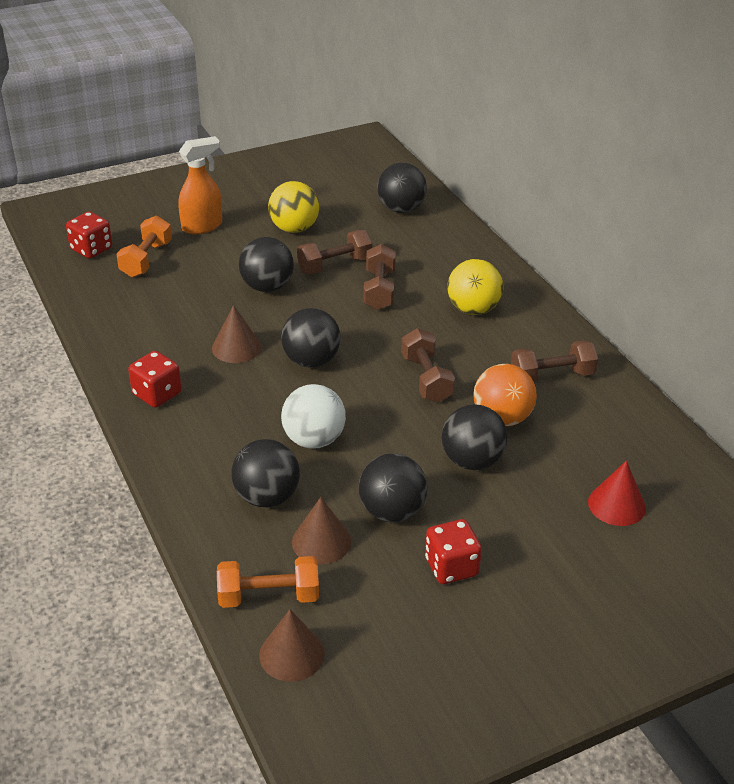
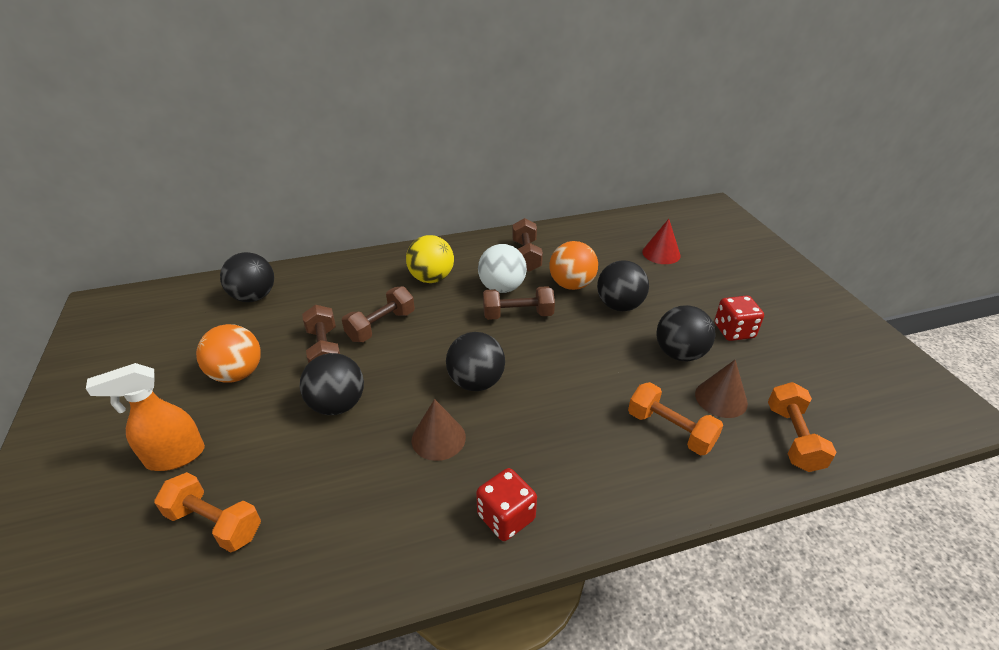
camera: 80 degrees left, 0 degrees up
(91, 249) = (142, 598): red dice -> none
(202, 226) = (175, 456): orange spray bottle -> orange spray bottle turned 90 degrees counterclockwise
(267, 497) = (670, 430): black ball -> orange dumbbell
(292, 654) = (851, 428): brown cone -> none
(294, 228) = (237, 374): yellow ball -> orange ball
(314, 440) = (592, 391): white ball -> white ball (502, 288)
(379, 290) = (381, 326): brown dumbbell -> brown dumbbell turned 60 degrees counterclockwise

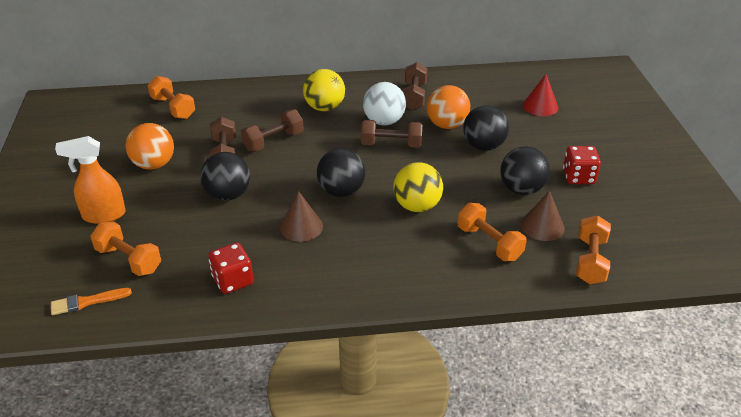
camera: 10 degrees right, 0 degrees up
(156, 607) = (87, 302): none -> orange brush
(254, 297) = (173, 108): black ball -> orange dumbbell
(506, 517) = (339, 283): red dice -> red dice (233, 280)
(570, 390) = (417, 206): none -> yellow ball

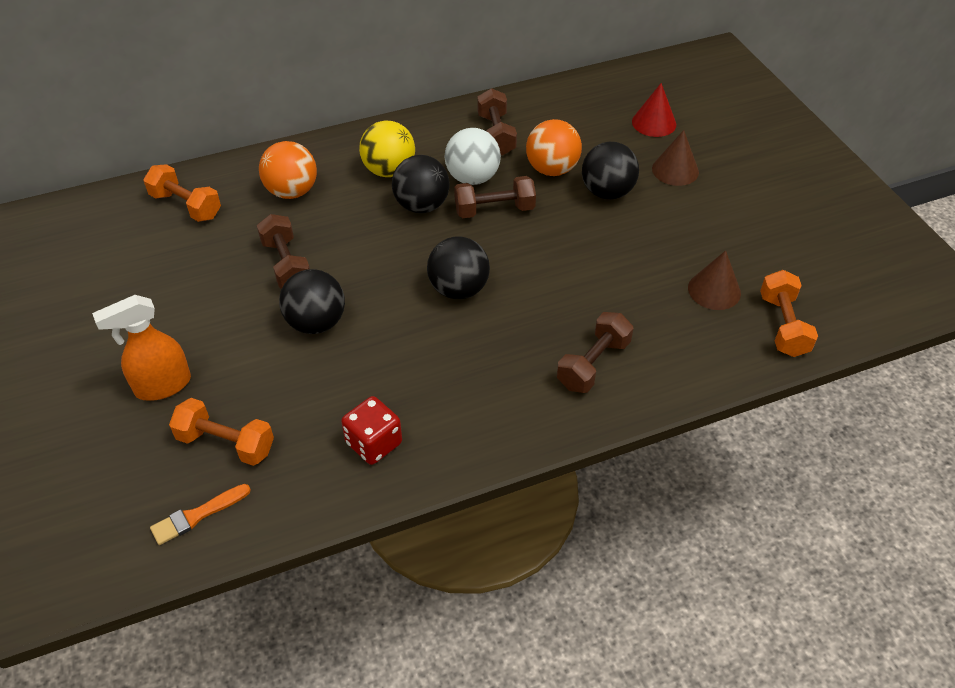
camera: 15 degrees left, 10 degrees up
(154, 164) = (198, 297): orange ball -> orange ball (292, 191)
(273, 141) = (343, 232): brown dumbbell -> brown dumbbell (593, 364)
(301, 227) = (428, 349): brown cone -> brown cone (675, 170)
(417, 206) = (559, 292): yellow ball -> none
(489, 243) = (662, 326): orange dumbbell -> none
(521, 189) = (673, 244): black ball -> black ball (421, 205)
(578, 177) = (732, 215): red dice -> none

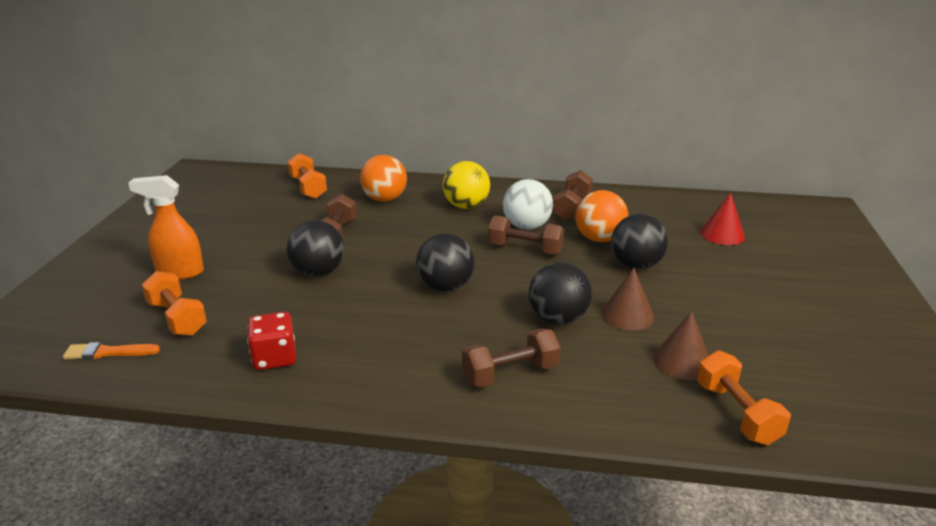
camera: 30 degrees right, 20 degrees down
(421, 205) = (469, 231): black ball -> black ball (558, 319)
(675, 170) = (716, 269): brown cone -> brown cone (627, 315)
(783, 325) = (736, 413): orange dumbbell -> orange dumbbell turned 45 degrees counterclockwise

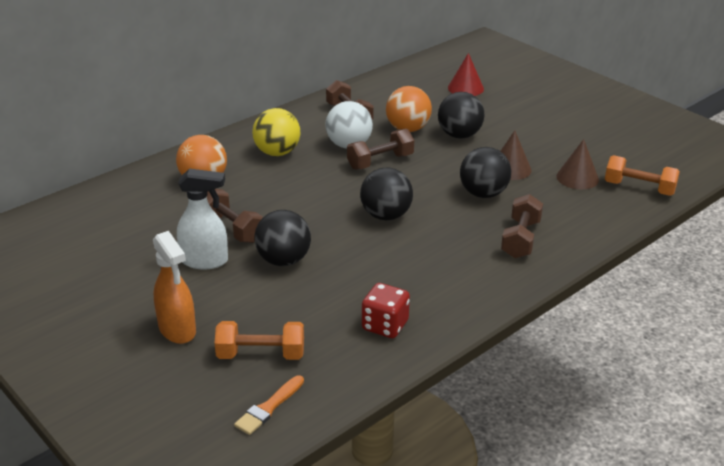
camera: 50 degrees left, 5 degrees up
(179, 272) = (177, 330): orange spray bottle -> orange spray bottle turned 75 degrees counterclockwise
(280, 244) = (205, 261): none -> white spray bottle
(308, 188) = (115, 207): orange dumbbell -> none

